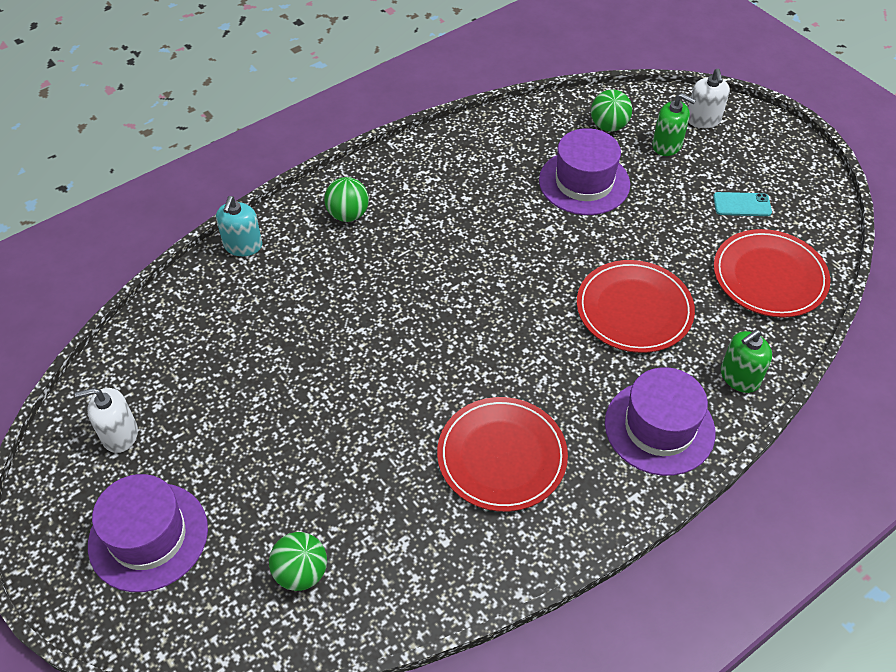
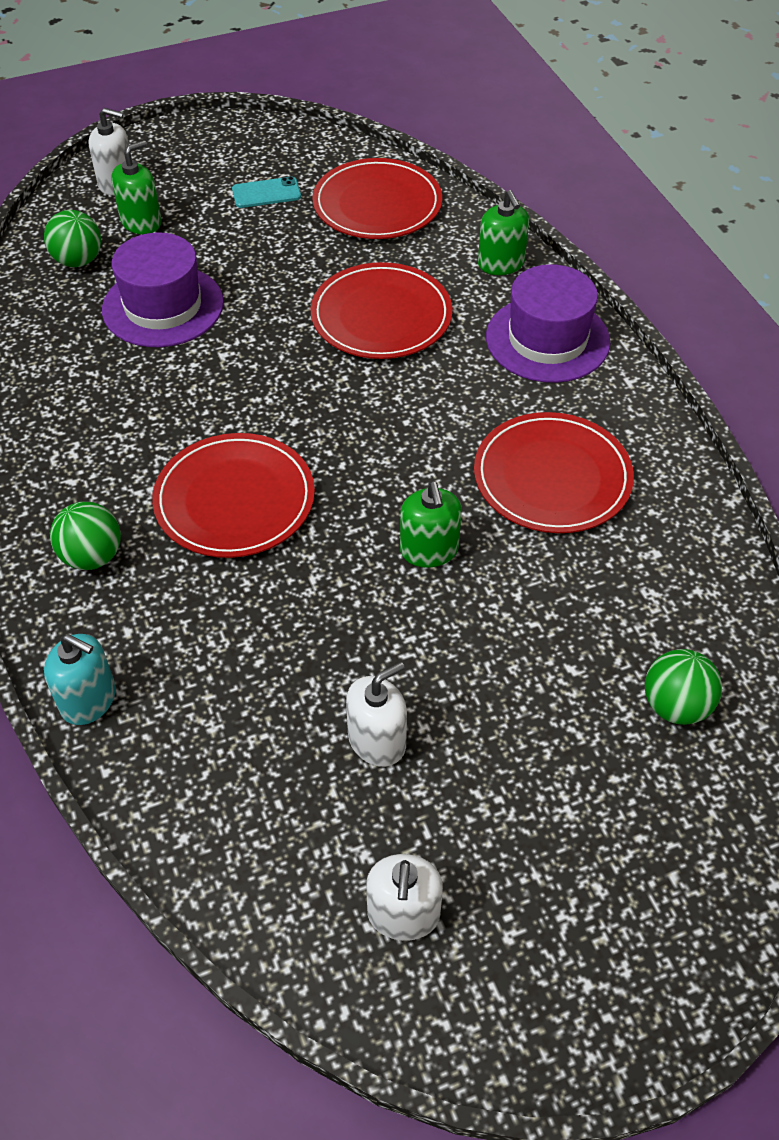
camera: 75 degrees left, 0 degrees up
(148, 536) = (591, 886): purple hat -> none
(239, 394) = (377, 740): none -> white soap dispenser
(404, 390) = (429, 550): none -> green soap dispenser
(416, 270) = (234, 499): none -> red plate
(742, 204) = (266, 193): turquoise phone -> turquoise phone turned 60 degrees clockwise

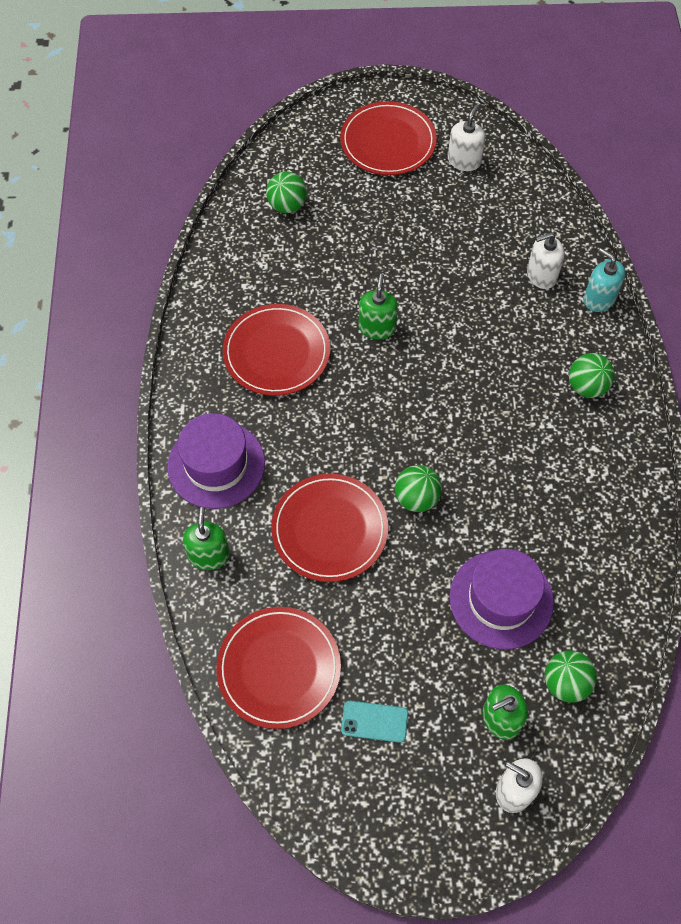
camera: 160 degrees left, 10 degrees up
(234, 499) = (487, 399): red plate -> red plate (388, 142)
(292, 369) = (416, 498): none -> green ball
(377, 740) = (449, 234): white soap dispenser -> white soap dispenser (541, 275)

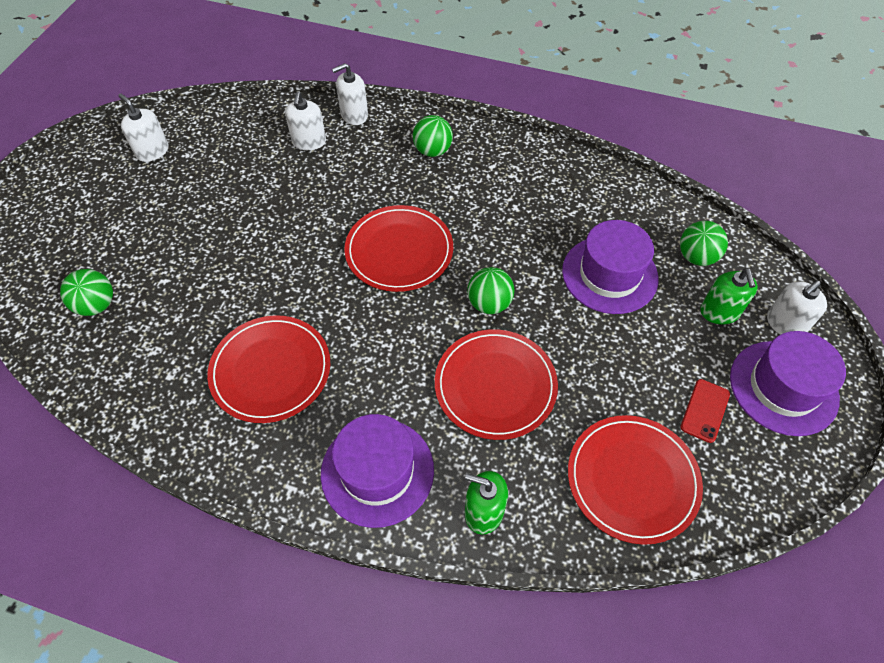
camera: 70 degrees left, 5 degrees down
(374, 721) = (705, 410): turquoise phone -> red phone
(377, 327) = (292, 275): green soap dispenser -> none
(388, 142) = (86, 198): red plate -> red plate (399, 251)
(431, 796) = (783, 387): none -> purple hat
(599, 299) = (354, 115): turquoise soap dispenser -> white soap dispenser

